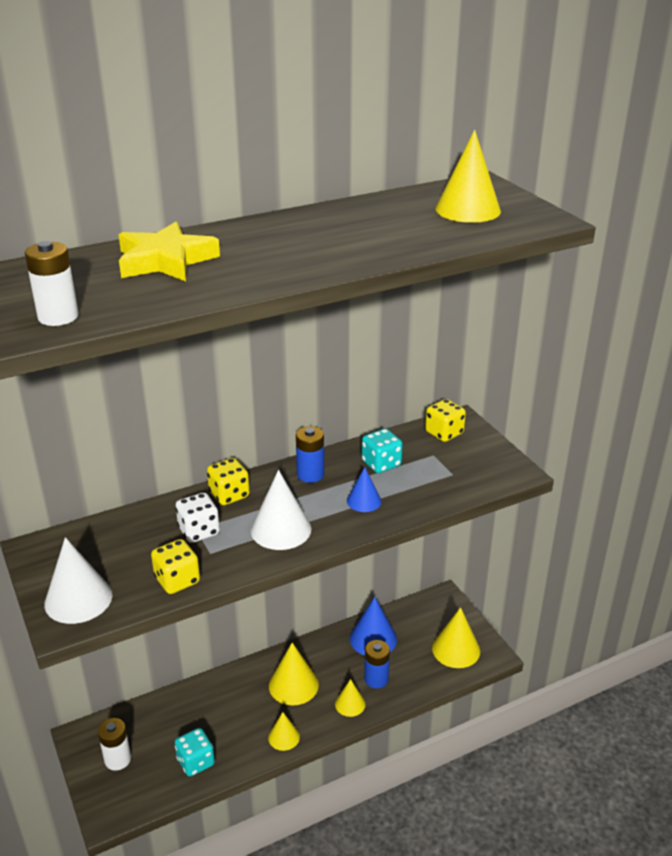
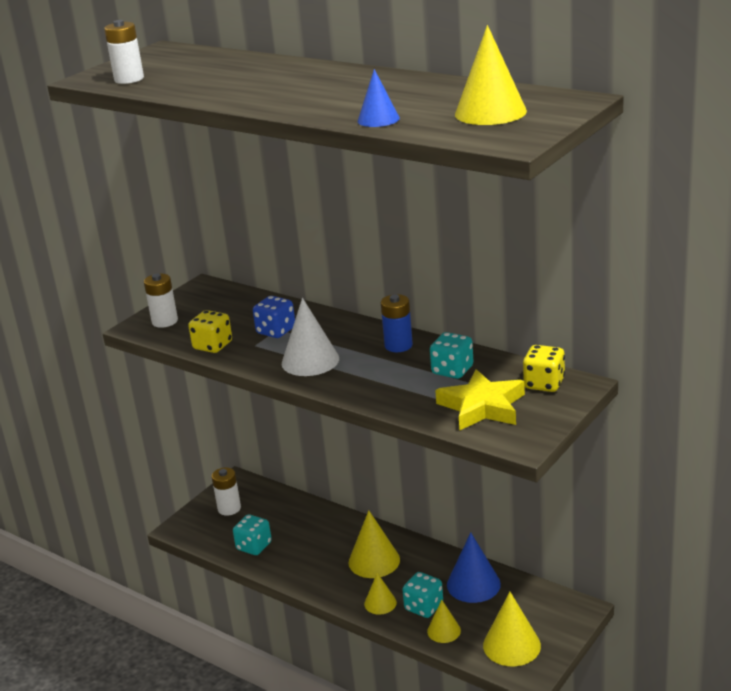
camera: 65 degrees right, 5 degrees down
(78, 599) = (165, 321): white cone -> white battery
(165, 261) = (246, 72): yellow star -> yellow star (482, 407)
(199, 531) = (276, 331): white dice -> blue dice
(229, 495) = (333, 324): yellow dice -> none
(284, 737) = (313, 580): yellow cone -> yellow cone (444, 631)
(364, 501) = (387, 381): blue cone -> blue cone (378, 119)
(376, 679) = (424, 607): blue battery -> turquoise dice

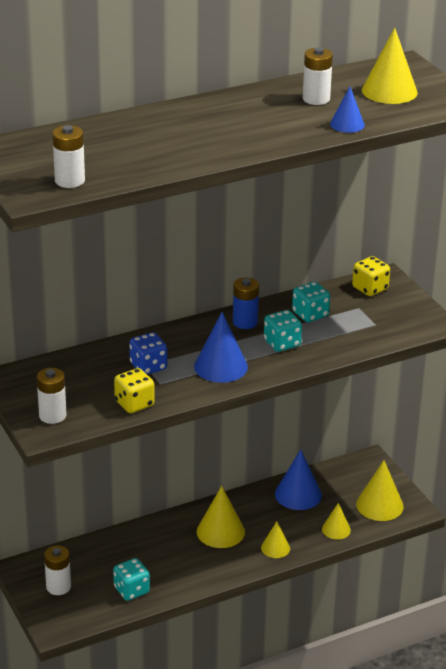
camera: 65 degrees left, 5 degrees up
(310, 361) = (220, 366): white cone -> blue cone
(419, 96) = (316, 99): none -> white battery
(424, 607) = (300, 528): turquoise dice -> turquoise dice (282, 343)
(482, 407) = (373, 321): yellow star -> none

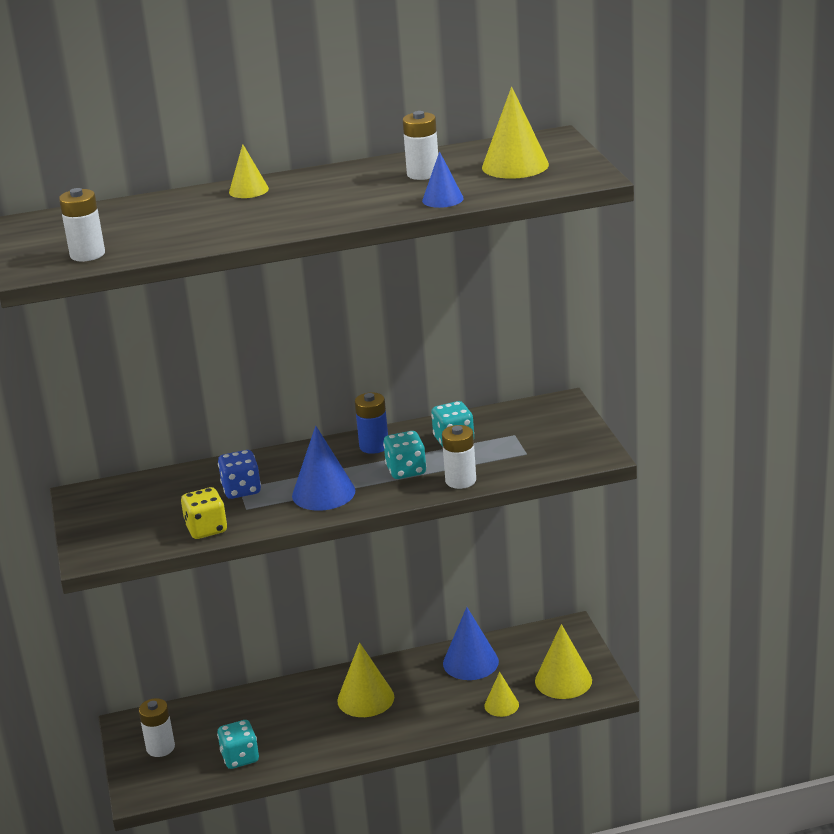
camera: 15 degrees right, 5 degrees down
(52, 415) = (109, 538): white battery -> white battery (460, 481)
(275, 548) = (422, 721): yellow cone -> yellow cone (248, 190)
(370, 288) = (537, 414): yellow dice -> none

